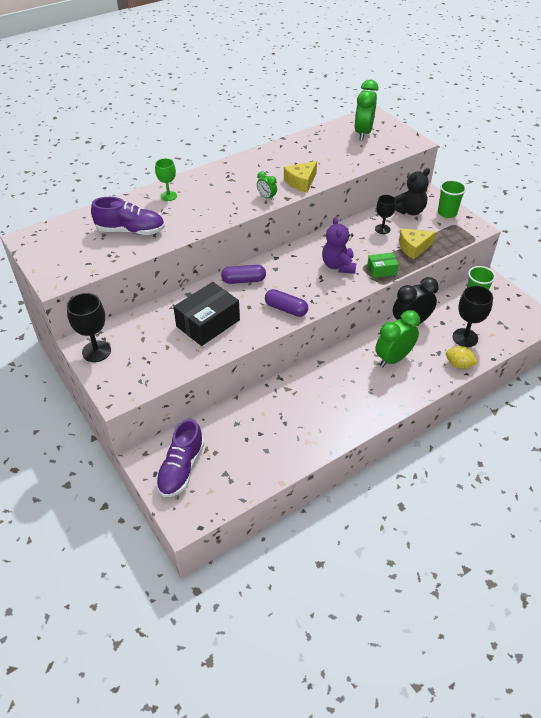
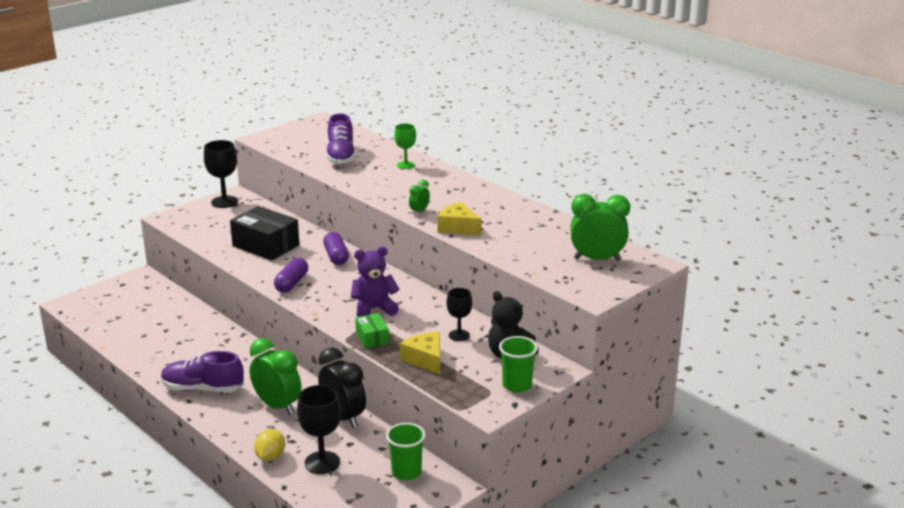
camera: 80 degrees right, 20 degrees down
(181, 468) = (126, 295): purple shoe -> purple shoe (203, 389)

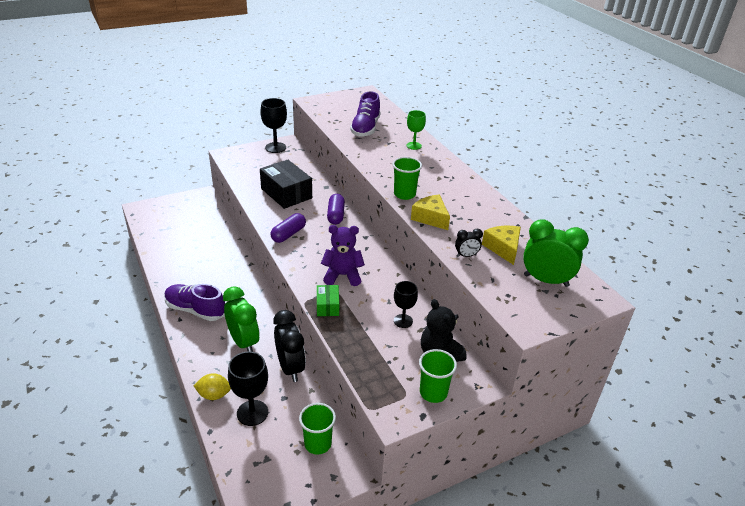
camera: 15 degrees right, 10 degrees up
(270, 457) = (214, 395): yellow lemon -> yellow lemon turned 60 degrees clockwise
(419, 211) = (404, 194): green clock -> green cup
(425, 359) = (363, 341): yellow cheese -> yellow cheese (503, 248)
(510, 253) = (466, 256): none -> black clock

